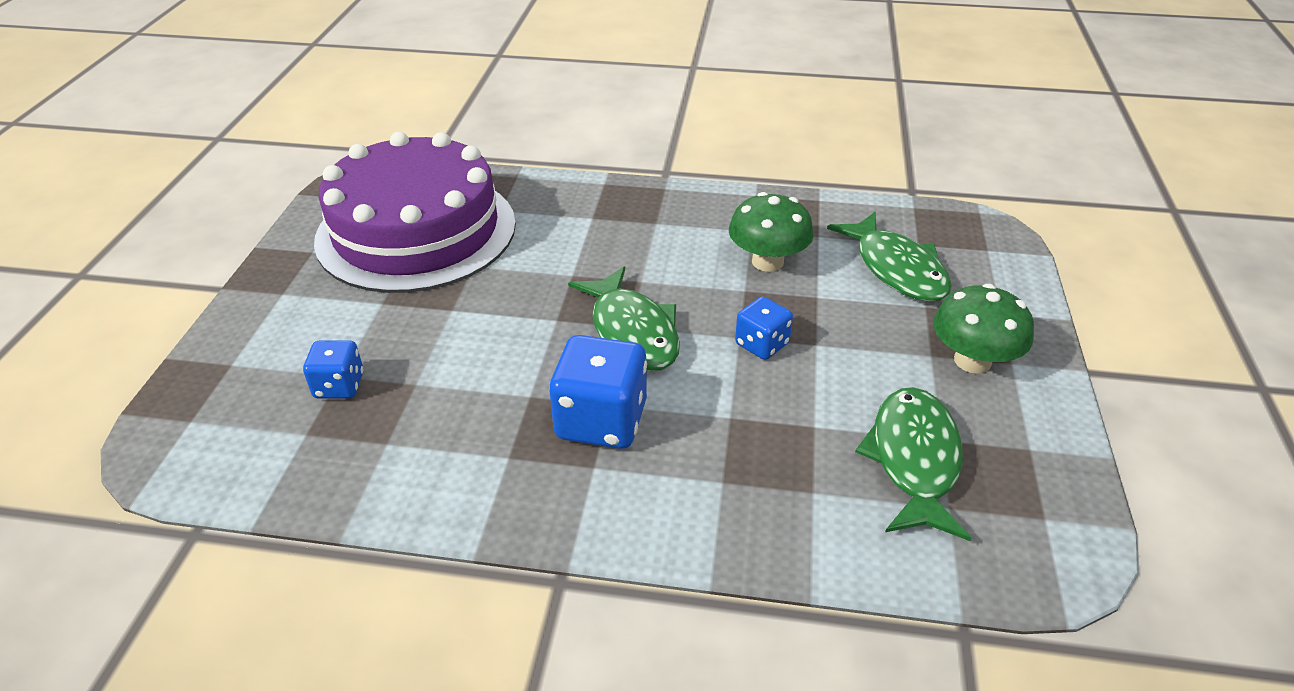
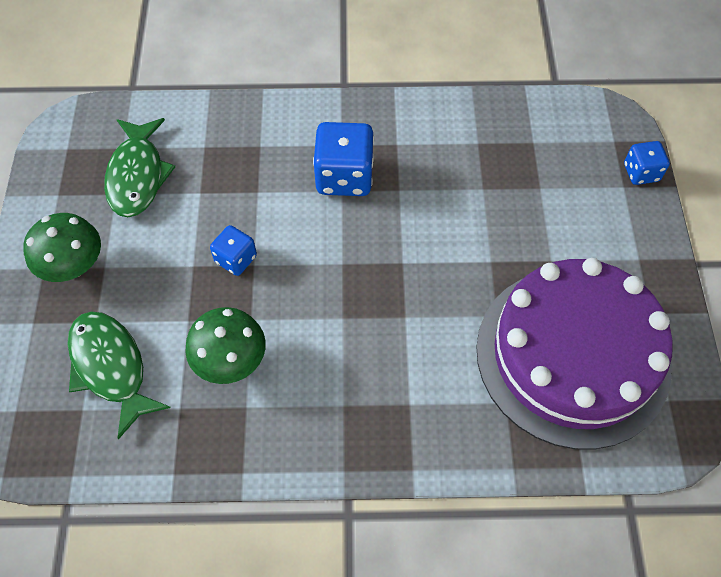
camera: 170 degrees right, 20 degrees up
(339, 386) = (534, 179): blue dice -> blue dice (641, 172)
(632, 331) = (339, 258): green fish -> none

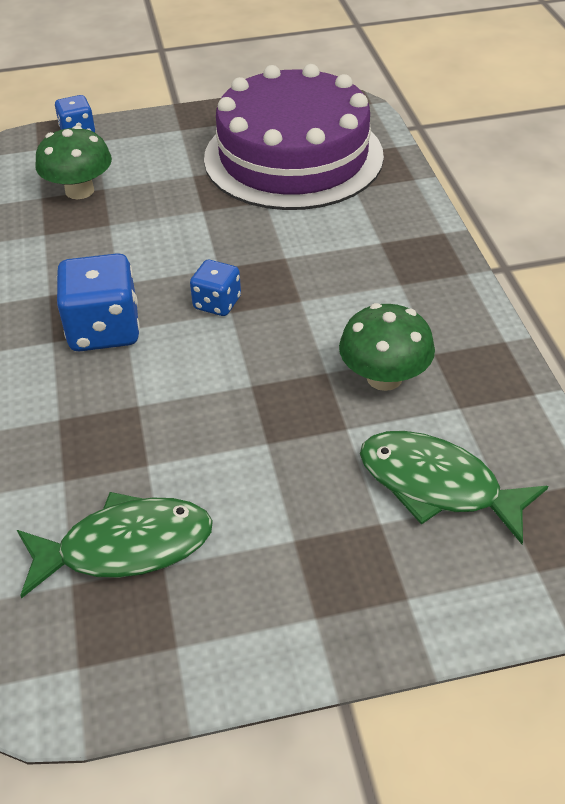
camera: 100 degrees left, 15 degrees down
(73, 265) = (301, 578): green mushroom -> green mushroom (79, 191)
(111, 367) = (437, 485): green fish -> green fish turned 75 degrees clockwise
(236, 259) = (247, 403): blue dice -> blue dice (217, 303)

